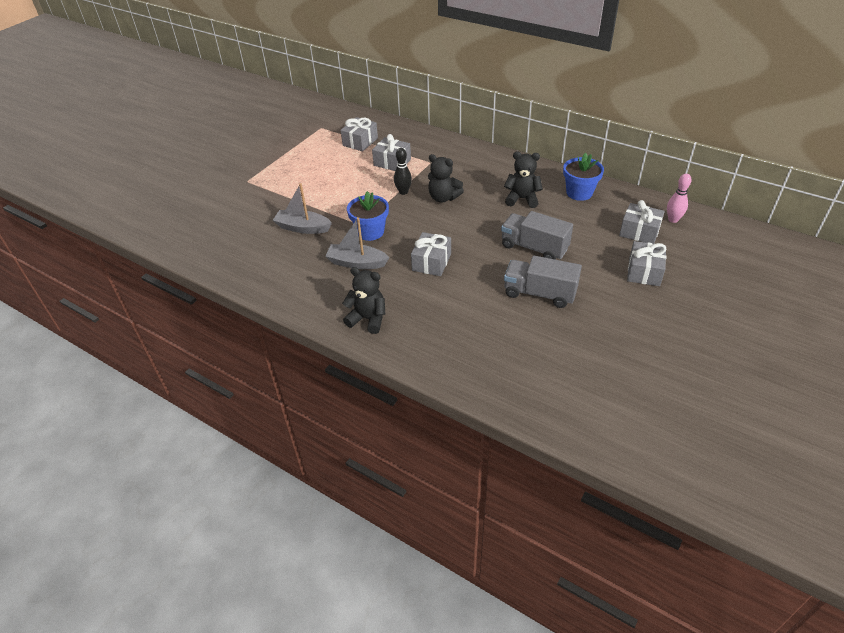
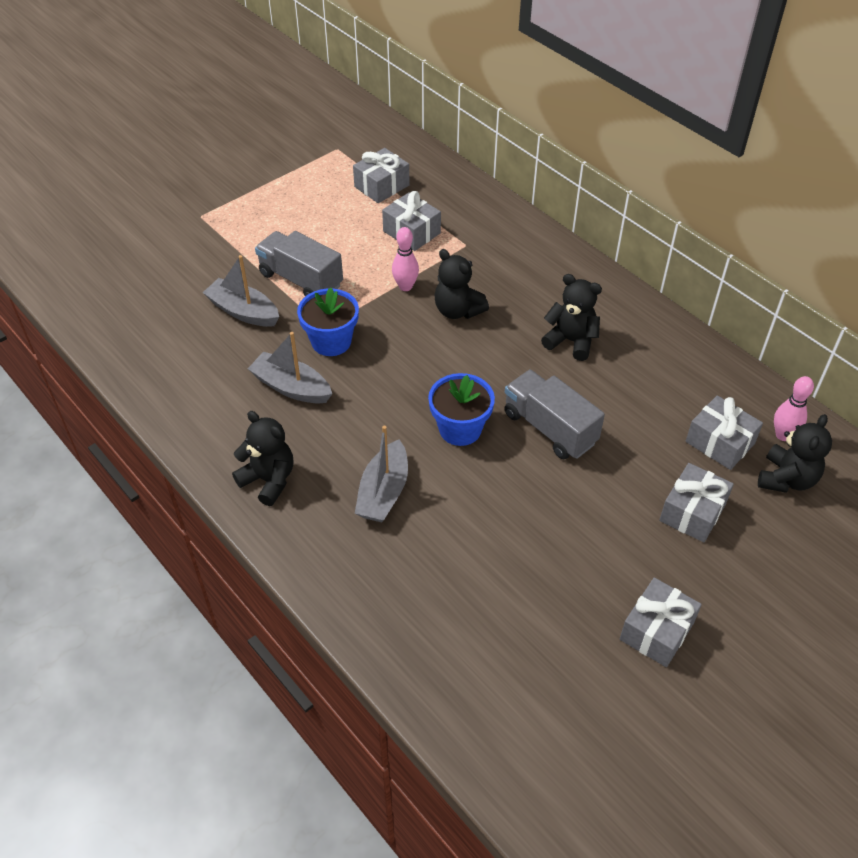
camera: 15 degrees right, 5 degrees up
(403, 192) = (405, 286): black bowling pin -> pink bowling pin
(431, 262) = (393, 413): grey gift -> grey gift (657, 631)
(448, 307) = (383, 492): none -> grey boat
(539, 293) = (522, 505): grey truck -> grey truck (301, 280)
(579, 193) = (662, 352): blue flower pot -> blue flower pot (460, 429)
(688, 241) = (786, 479): none -> black teddy bear

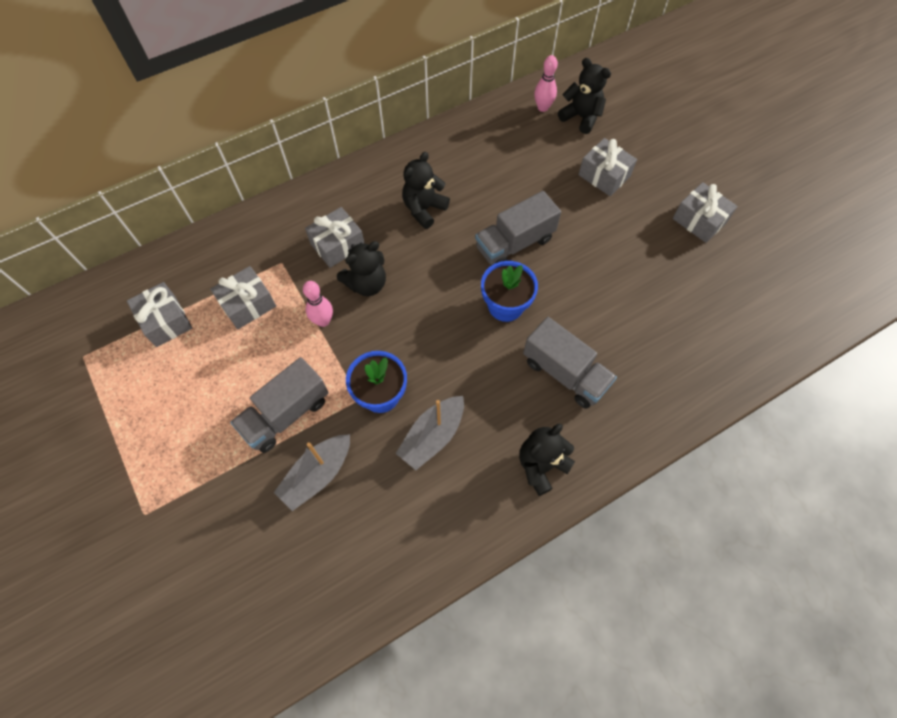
camera: 80 degrees left, 15 degrees up
(383, 492) = (565, 373): grey boat -> grey truck
(720, 443) = (544, 144): grey gift -> grey gift (337, 245)

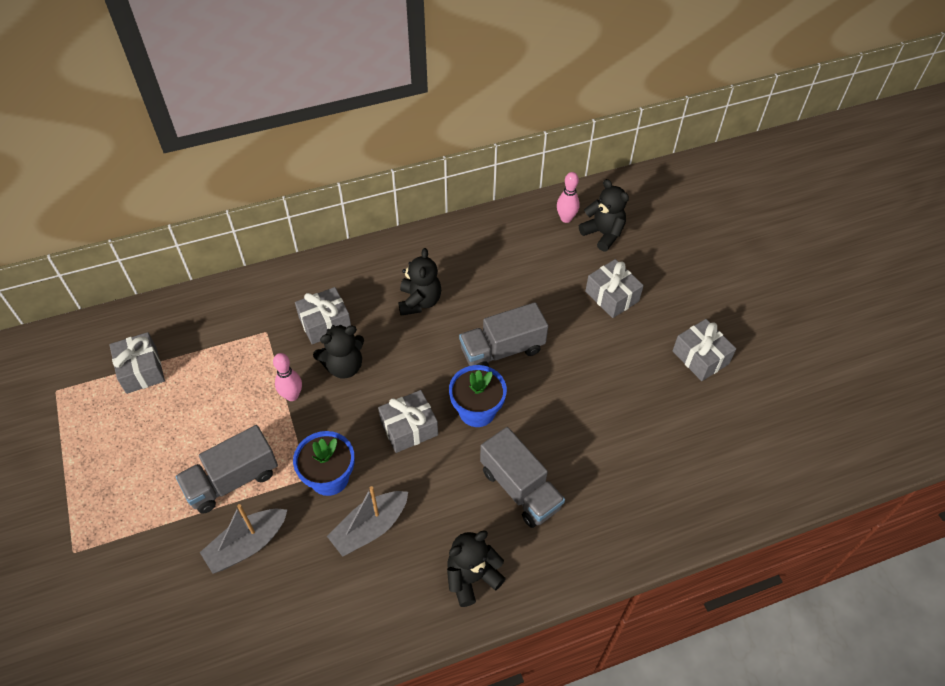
camera: 10 degrees right, 10 degrees down
(248, 304) = (223, 367): grey gift -> grey gift (409, 428)
(424, 209) = (419, 301): black teddy bear -> black teddy bear turned 135 degrees clockwise

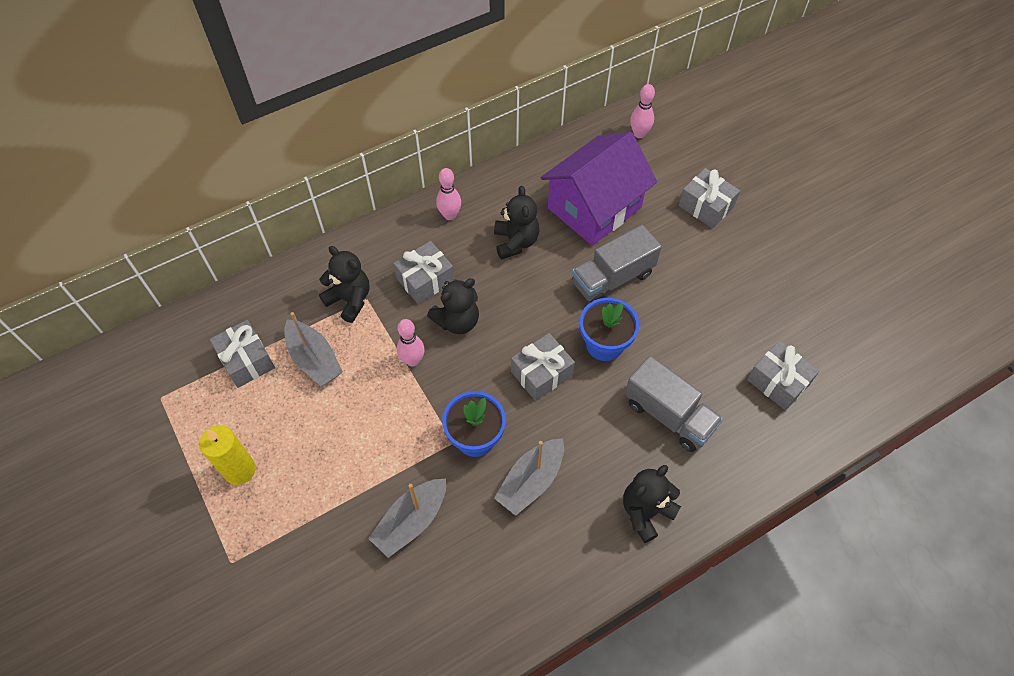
camera: 10 degrees left, 5 degrees up
(106, 469) = (240, 470): none -> yellow candle
(202, 379) = (314, 359): none -> grey boat
(232, 480) = (376, 458): grey truck -> none
(365, 267) = (450, 215): none -> pink bowling pin
(503, 281) = (594, 208): none -> purple house
(603, 234) = (680, 144): black teddy bear -> black teddy bear (350, 300)
(700, 357) = (807, 254): grey gift -> grey gift (778, 382)

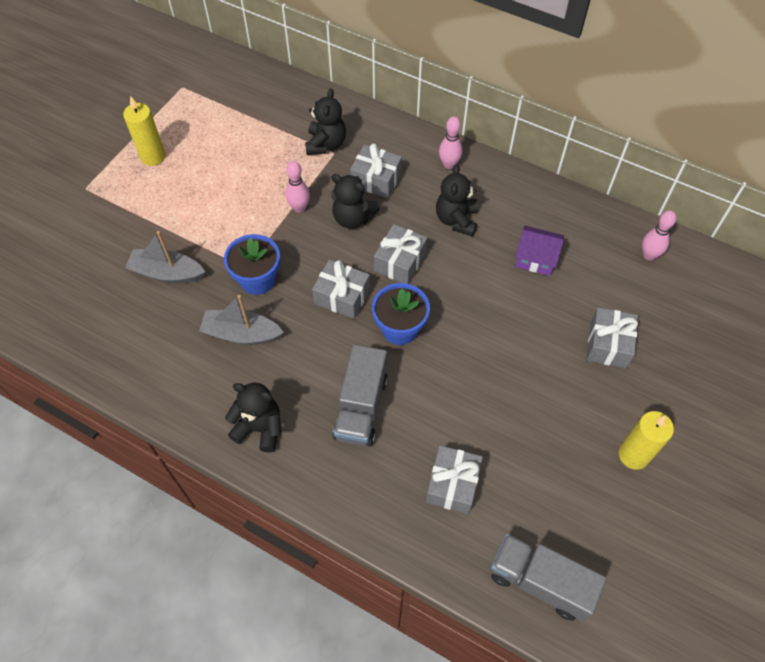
camera: 60 degrees right, 0 degrees up
(246, 360) = (237, 114): grey gift -> grey gift (400, 262)
(314, 359) = (262, 150): grey boat -> none
(516, 242) = (456, 220): black teddy bear -> black teddy bear turned 135 degrees clockwise
(594, 208) = (536, 258): purple house -> purple house, size x0.49
(612, 278) = (471, 305): grey truck -> grey truck (540, 582)
(810, 245) = (633, 455): none -> yellow candle

